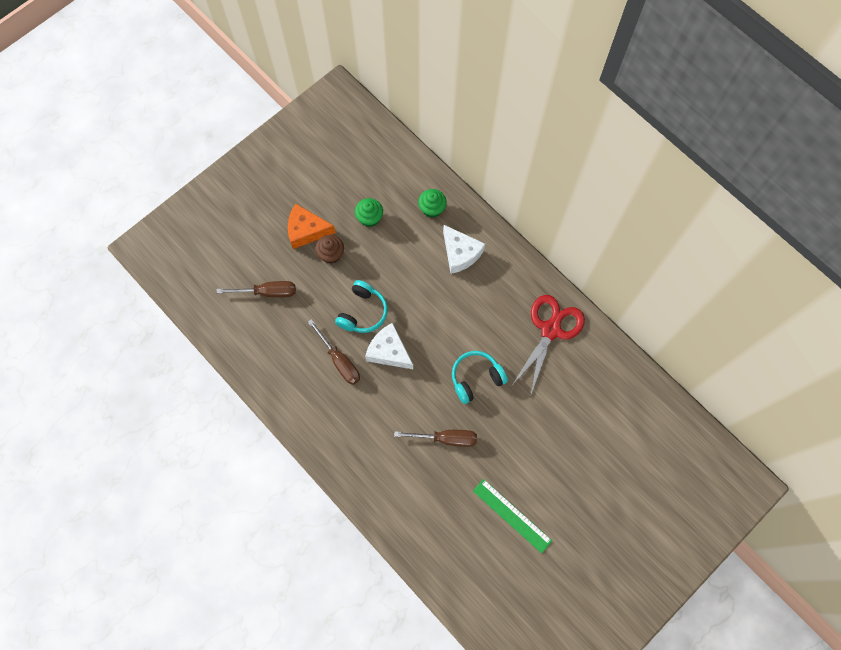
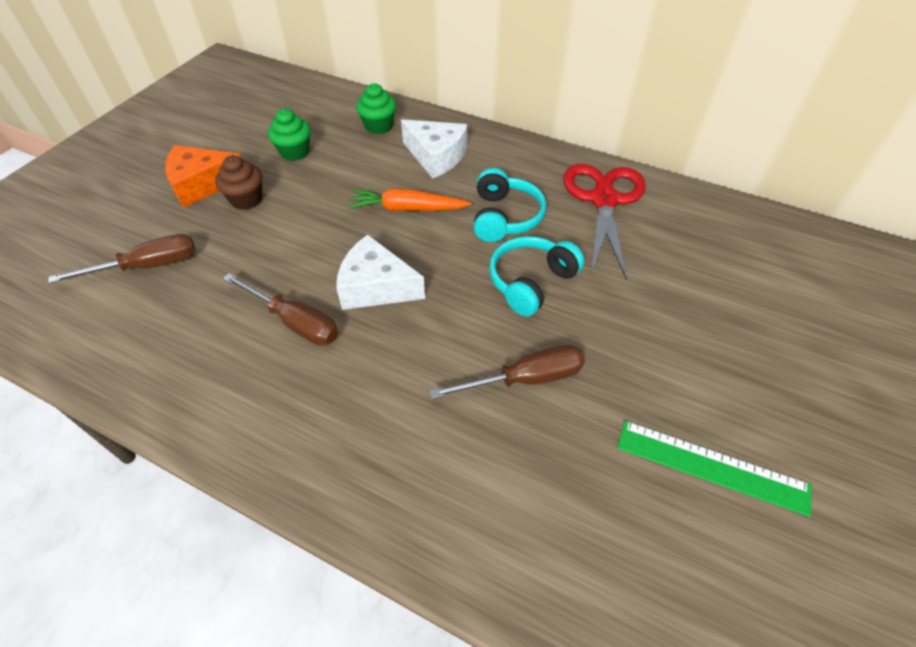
camera: 20 degrees left, 20 degrees down
(363, 312) = (316, 250): turquoise headphones -> turquoise headphones (504, 217)
(426, 296) = (407, 209): none -> orange carrot

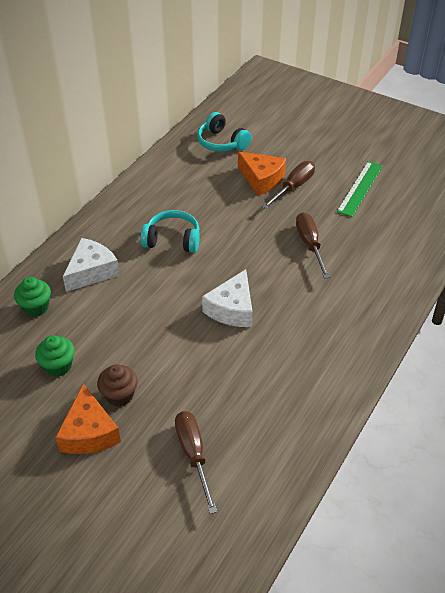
camera: 85 degrees left, 5 degrees down
(294, 322) = (261, 352): brown screwdriver -> brown screwdriver (293, 187)
(407, 209) = (153, 291): orange carrot -> none
(531, 282) = (236, 234): turquoise headphones -> turquoise headphones (221, 142)
(604, 200) = (164, 191): red scissors -> none
(675, 307) = (261, 179): none -> orange cheese

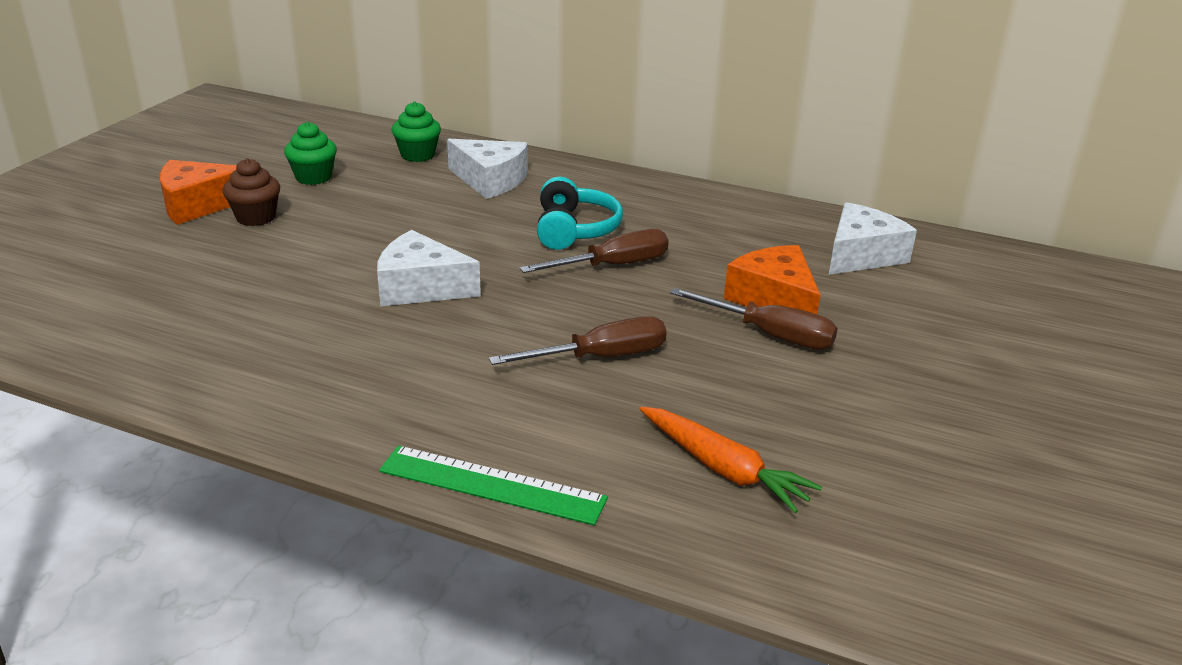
camera: 80 degrees right, 15 degrees down
(193, 455) = (136, 273): brown screwdriver -> brown screwdriver (612, 266)
(221, 142) = (861, 255): turquoise headphones -> white cheese
(261, 179) = (774, 299): orange cheese -> orange cheese turned 120 degrees clockwise
(360, 188) = (811, 418): green ruler -> green ruler (492, 484)
(394, 219) = (723, 469): none -> orange carrot

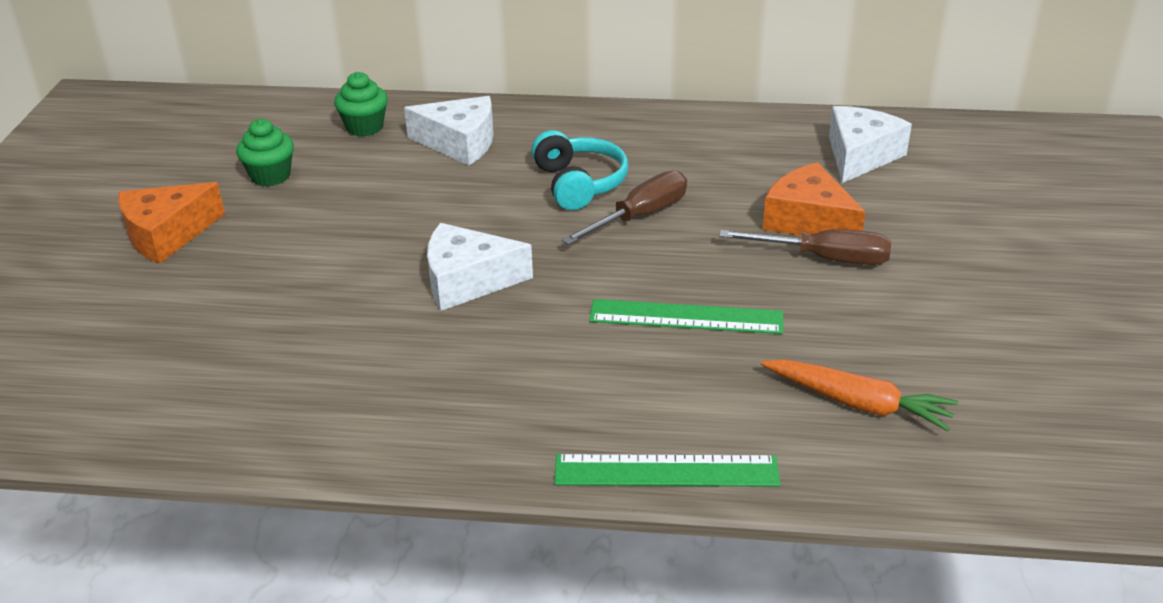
camera: 15 degrees left, 5 degrees up
(256, 217) = (241, 237): brown cupcake -> none
(600, 357) = (686, 317): brown screwdriver -> green ruler

